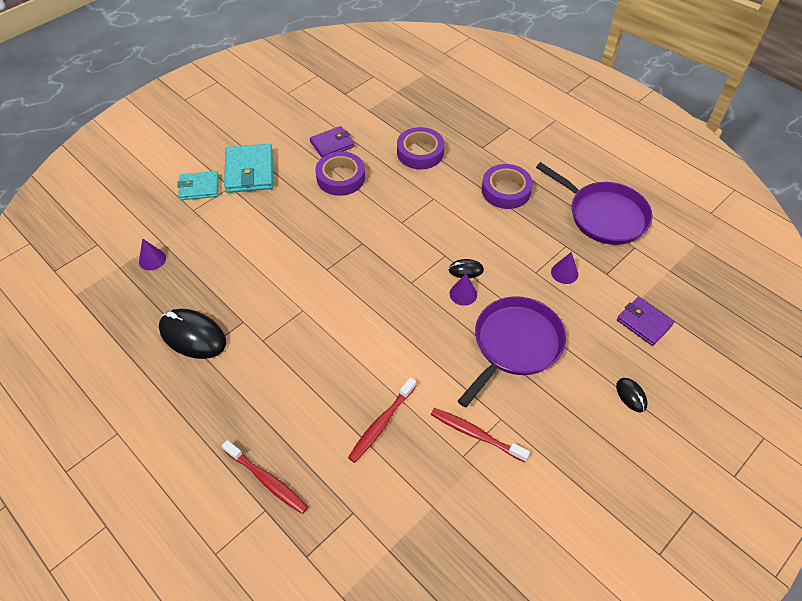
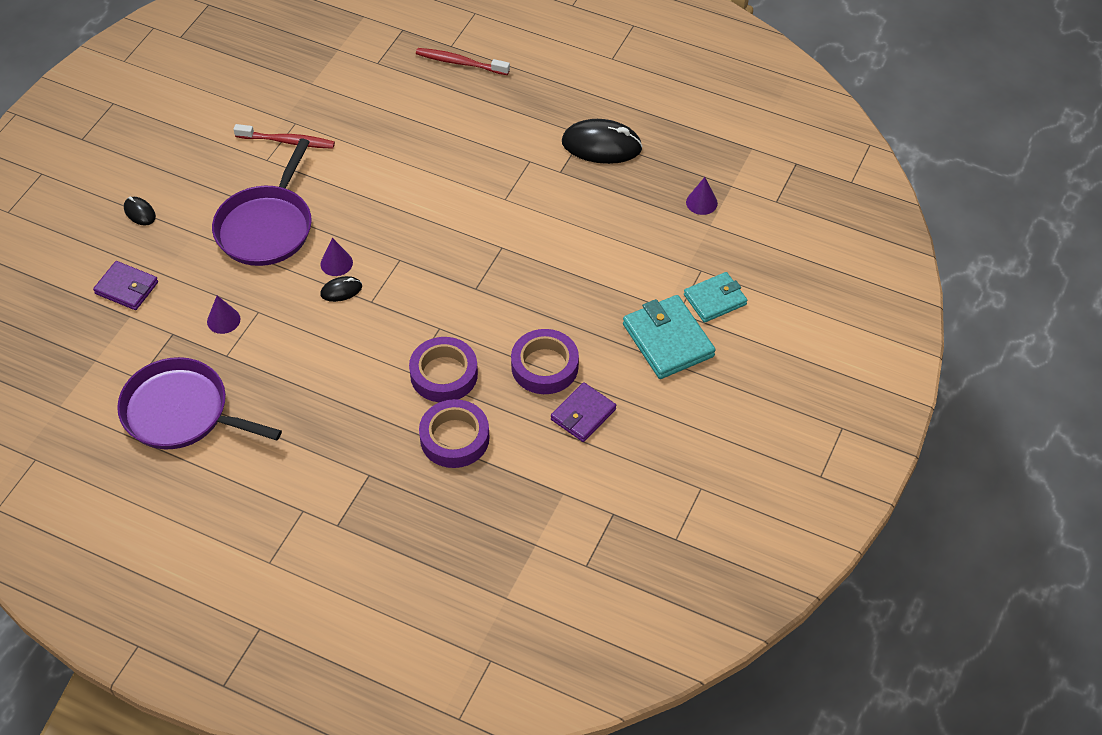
camera: 160 degrees right, 0 degrees up
(381, 424) = (378, 126): red toothbrush -> none
(506, 190) = (318, 412): purple tape -> purple tape (444, 374)

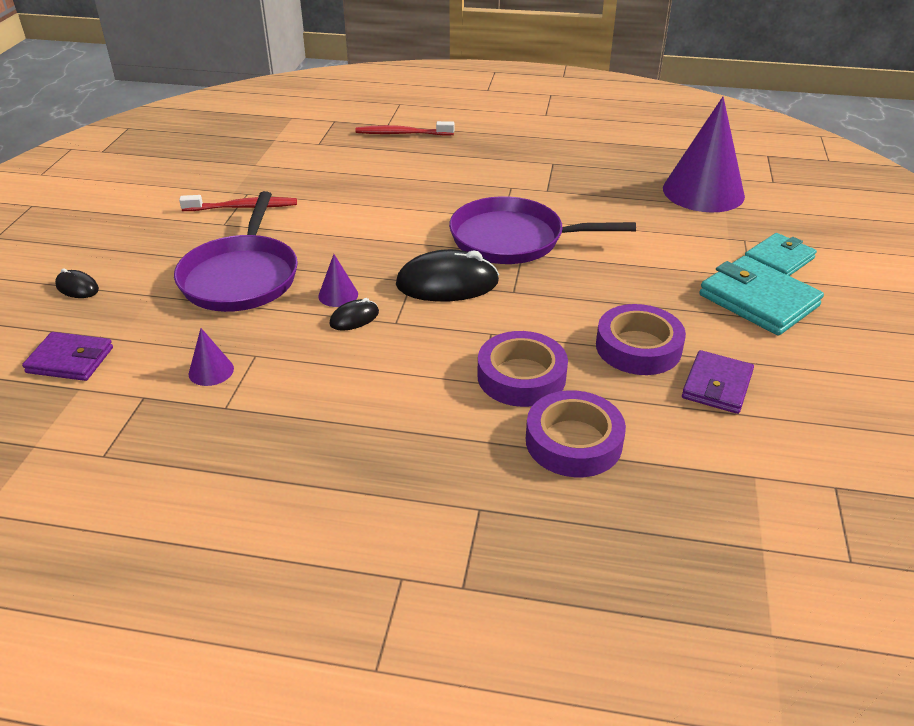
camera: 15 degrees left, 15 degrees down
(181, 412) = (174, 485): purple pan -> purple pan (512, 239)
(601, 145) = (575, 167): black mouse -> black mouse (447, 283)
(701, 202) = (703, 192): purple cone -> purple cone, size x2.40

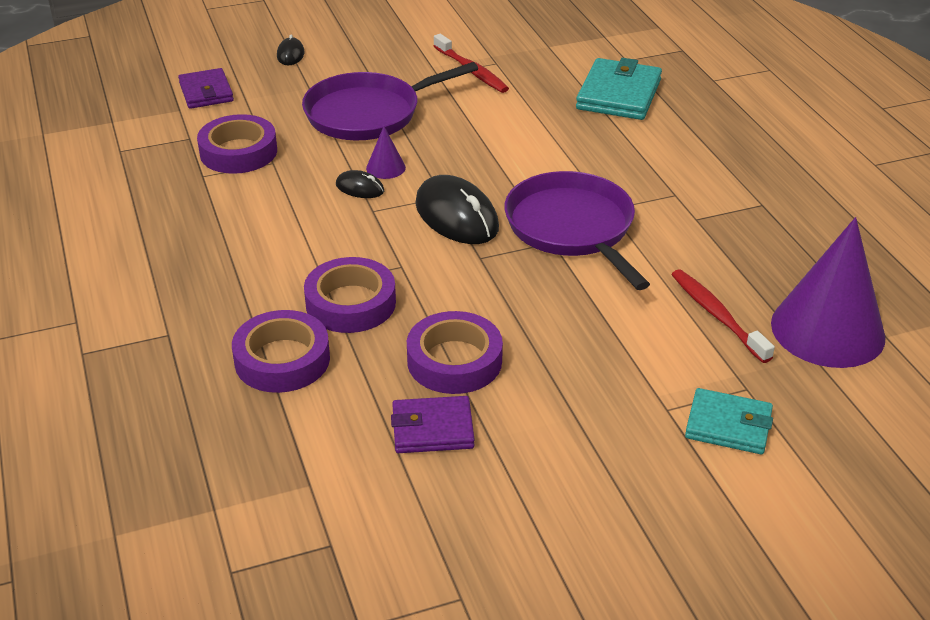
camera: 60 degrees right, 0 degrees up
(211, 371) = (238, 152): purple cone -> purple tape
(402, 134) = (705, 94): red toothbrush -> red toothbrush (717, 315)
(758, 300) = (620, 426): turquoise wallet -> turquoise wallet (618, 94)

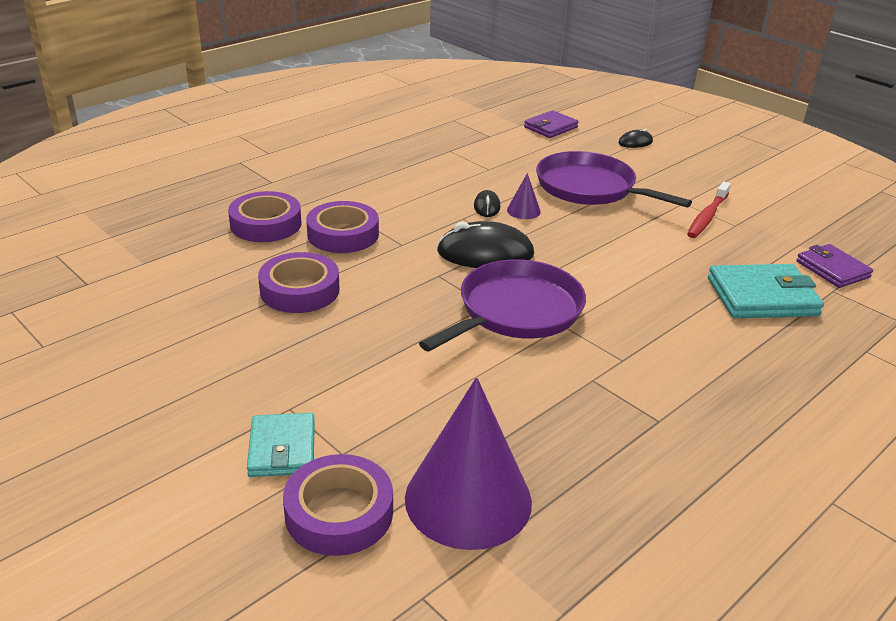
camera: 65 degrees right, 5 degrees down
(238, 152) = (489, 155): purple tape -> purple tape (339, 513)
(432, 429) = (217, 297): purple wallet -> purple wallet (832, 269)
(456, 216) = (485, 253): black mouse -> black mouse turned 60 degrees clockwise
(717, 315) = (443, 417): red toothbrush -> none

